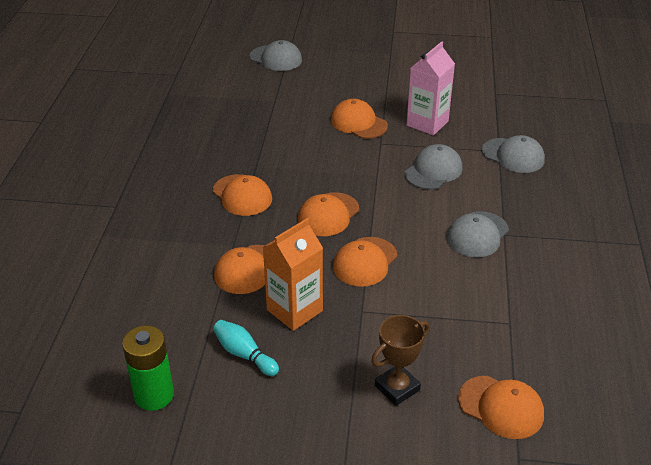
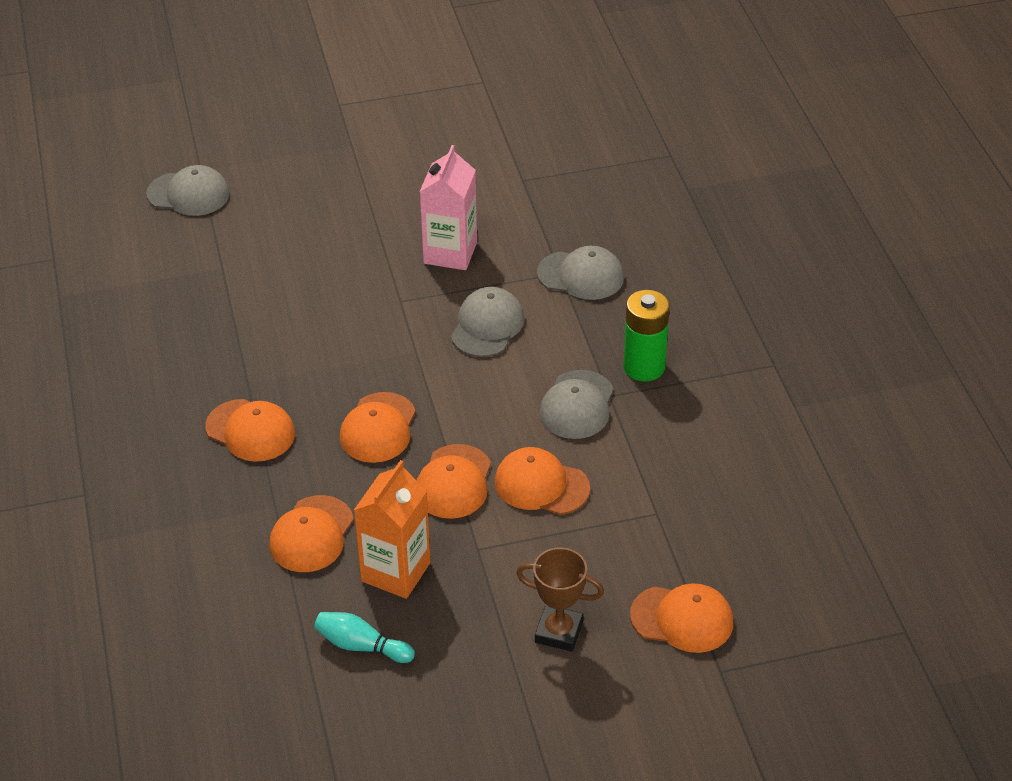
camera: 20 degrees left, 5 degrees up
(154, 395) = (278, 728): green battery -> green battery (644, 367)
(358, 123) = (356, 276): orange cap -> orange cap (541, 485)
(397, 388) = (559, 632): brown trophy -> brown trophy turned 75 degrees clockwise

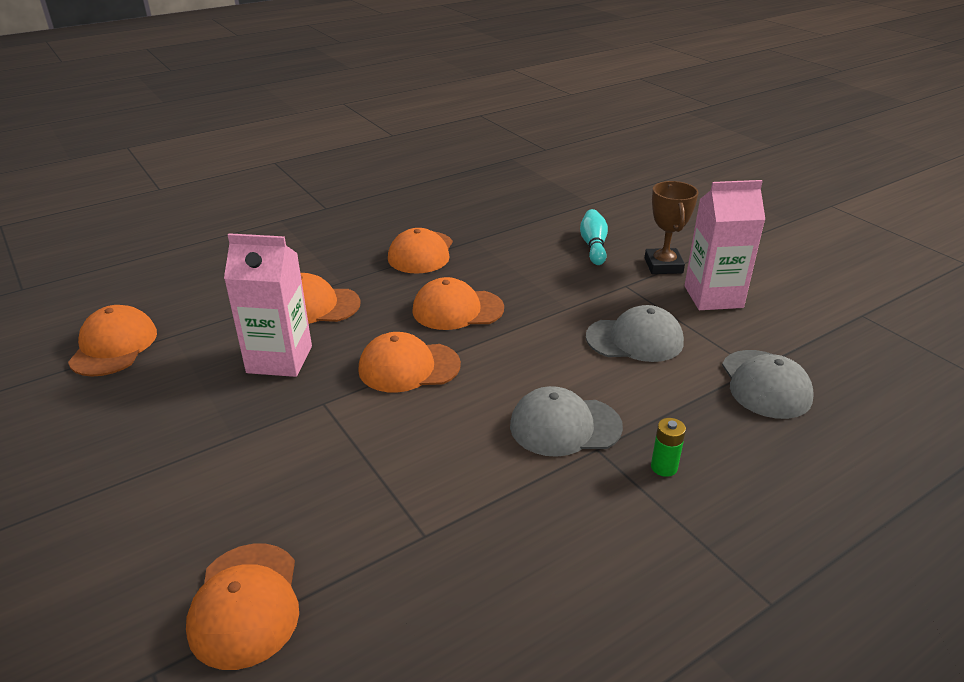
camera: 70 degrees right, 10 degrees down
(188, 194) = (655, 174): grey cap -> none
(361, 646) = (183, 361): turquoise bowling pin -> turquoise bowling pin (593, 246)
(396, 572) = (279, 359): orange carton -> pink carton
(541, 485) = (430, 426): orange cap -> orange cap (114, 346)
(559, 632) = (212, 490): brown trophy -> brown trophy (663, 266)
(644, 367) = (664, 467): green battery -> green battery, size x0.49

